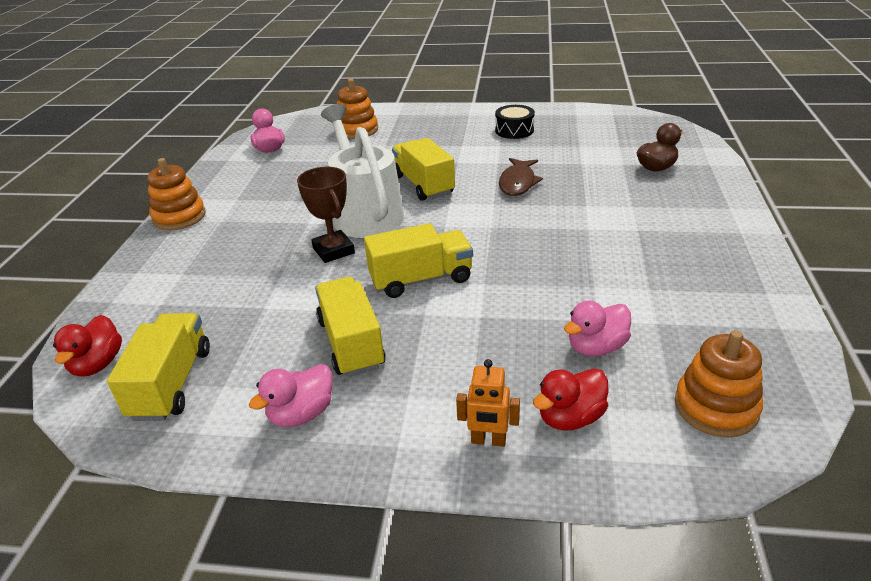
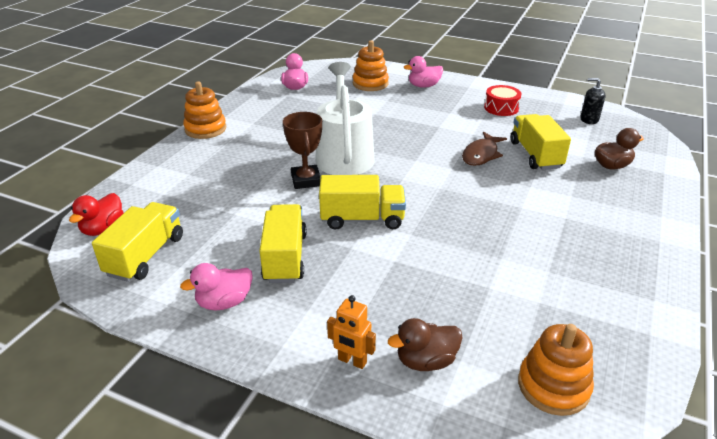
camera: 15 degrees right, 0 degrees up
(423, 185) = (402, 141): yellow truck -> yellow truck (535, 155)
(514, 130) = (501, 108): black drum -> red drum
(570, 417) = (426, 361): red duck -> brown duck
(596, 347) = (477, 309): pink duck -> pink duck (423, 86)
(610, 126) = (589, 119): none -> black soap dispenser

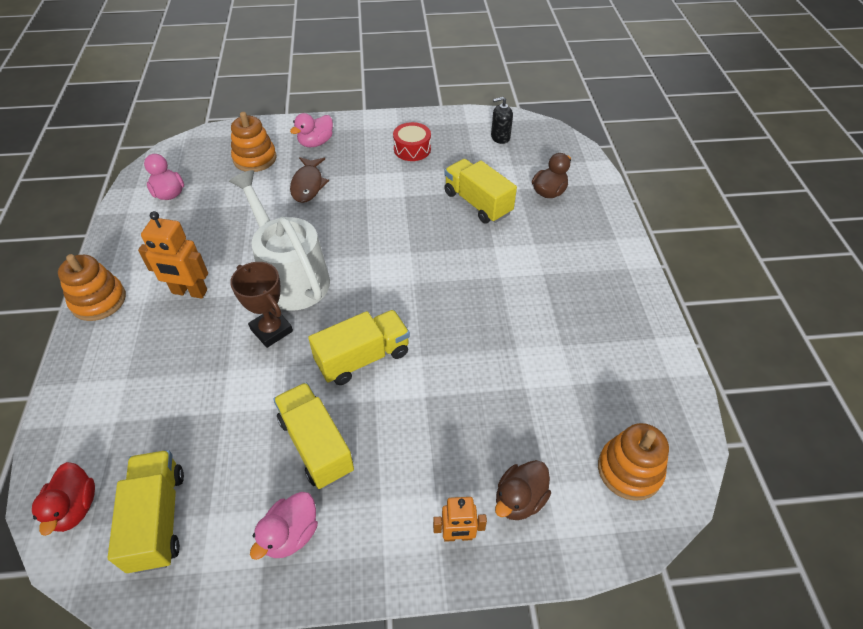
camera: 30 degrees left, 15 degrees up
(266, 142) = (189, 292): none -> orange robot
(481, 155) = (428, 222): brown fish -> brown fish (308, 185)

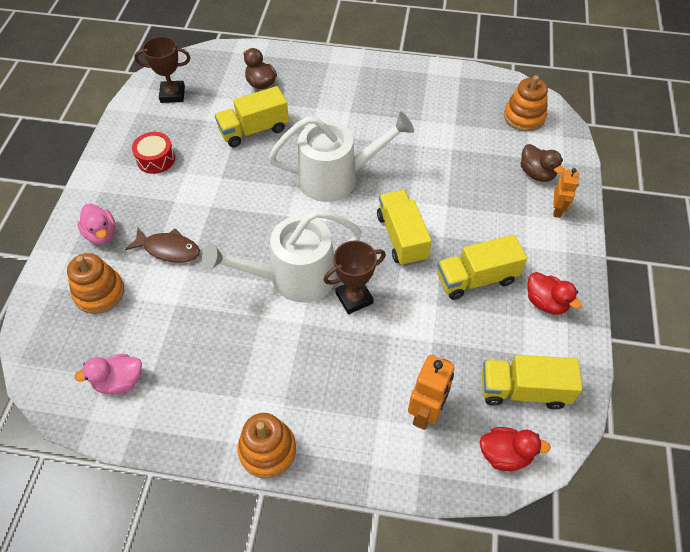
camera: 75 degrees left, 5 degrees up
(189, 292) = (284, 363): orange robot -> orange robot (425, 412)
(291, 534) = (546, 302): pink duck -> red duck
(435, 283) = (337, 177): none -> white watering can
(500, 137) = (172, 94): black soap dispenser -> brown trophy

